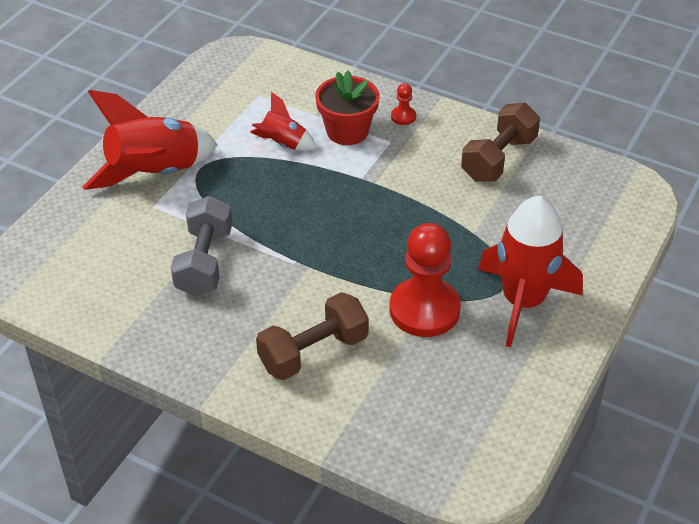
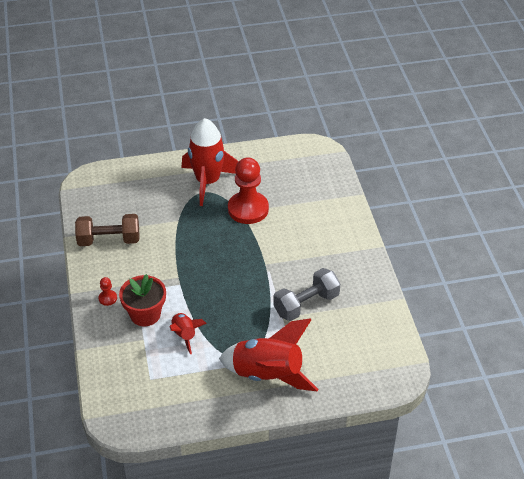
camera: 130 degrees left, 0 degrees up
(313, 352) = (314, 229): brown dumbbell -> none

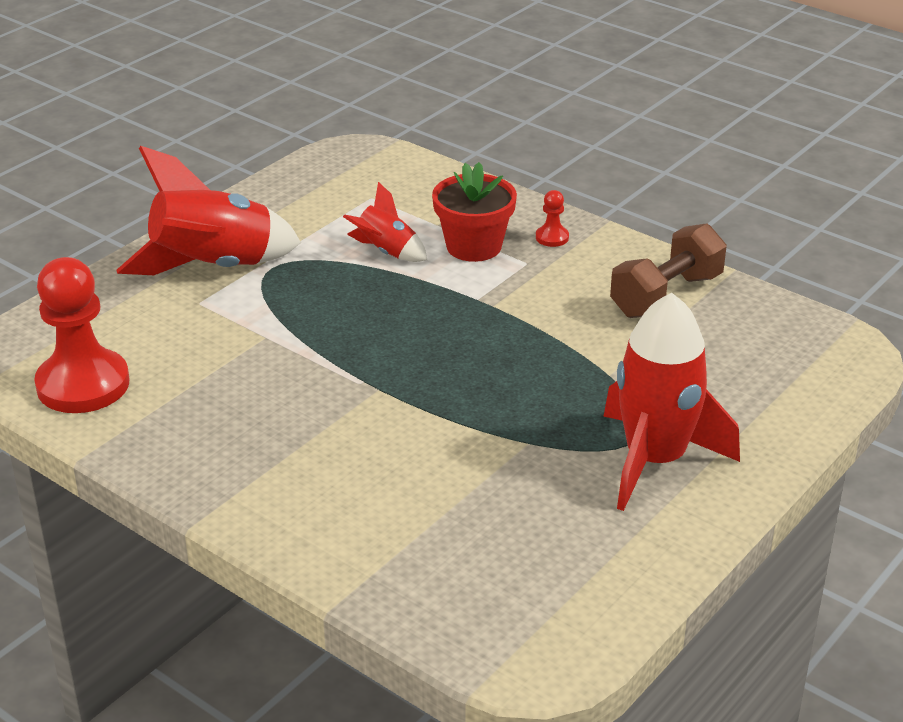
camera: 140 degrees right, 10 degrees down
(248, 209) = (517, 454): red pawn -> red pawn (83, 385)
(306, 304) = (244, 369): grey dumbbell -> none

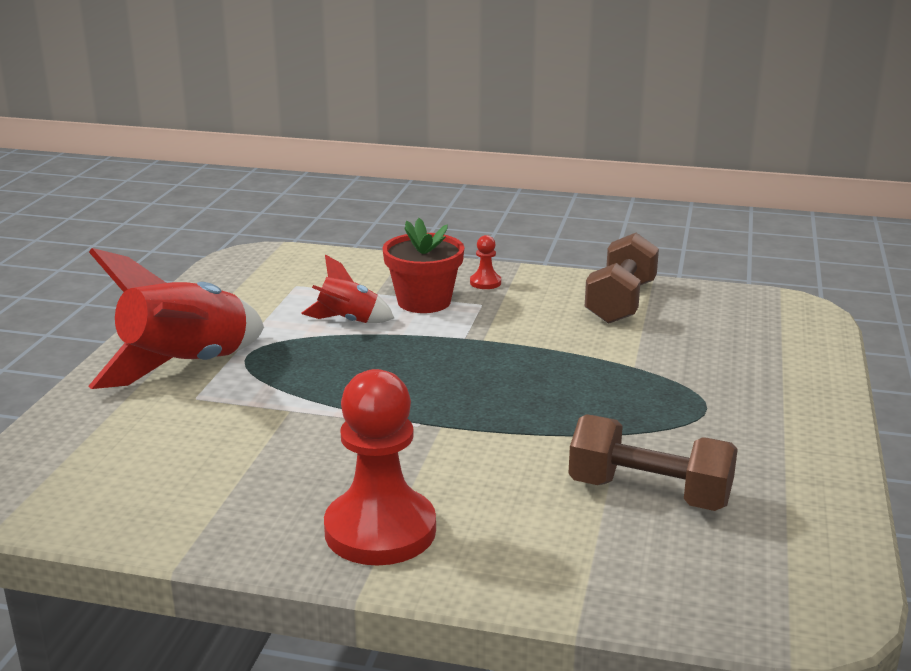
camera: 25 degrees left, 10 degrees down
(83, 385) = (124, 497): red pawn -> red pawn (380, 530)
(499, 509) = (649, 493): none -> brown dumbbell
(655, 460) = (740, 419): red rocket -> none

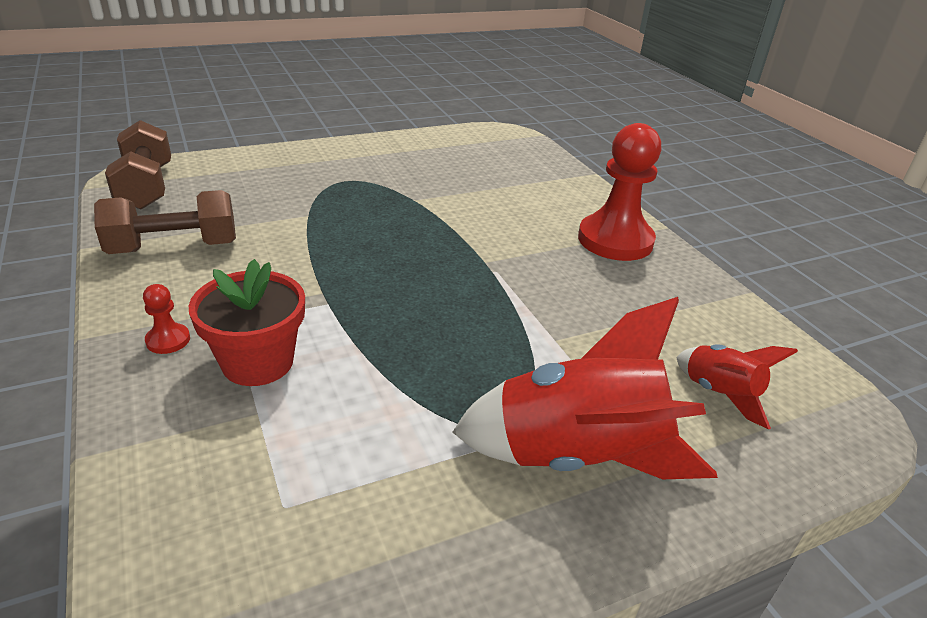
camera: 130 degrees left, 10 degrees up
(348, 321) = (357, 394): red rocket -> red rocket (720, 394)
(649, 493) = (467, 179): brown dumbbell -> brown dumbbell (146, 187)

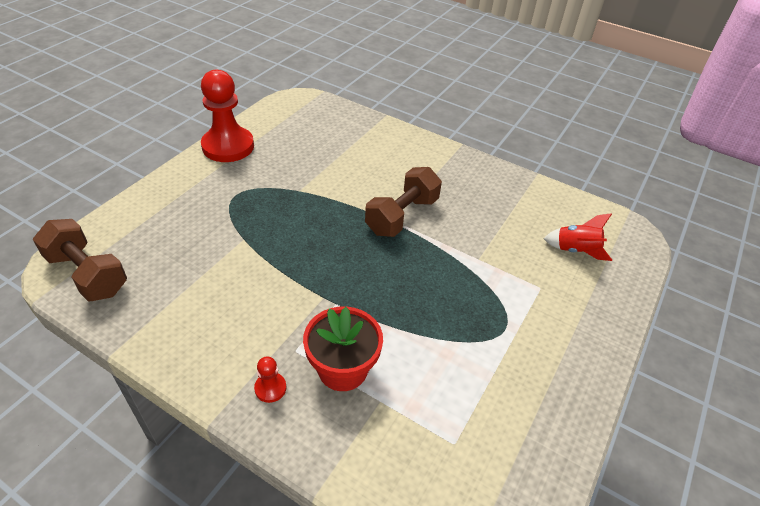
camera: 35 degrees left, 10 degrees up
(174, 247) = (182, 316): brown dumbbell -> brown dumbbell (402, 216)
(577, 456) = (550, 325): red rocket -> none
(615, 240) = (445, 168): red pawn -> red pawn (228, 146)

